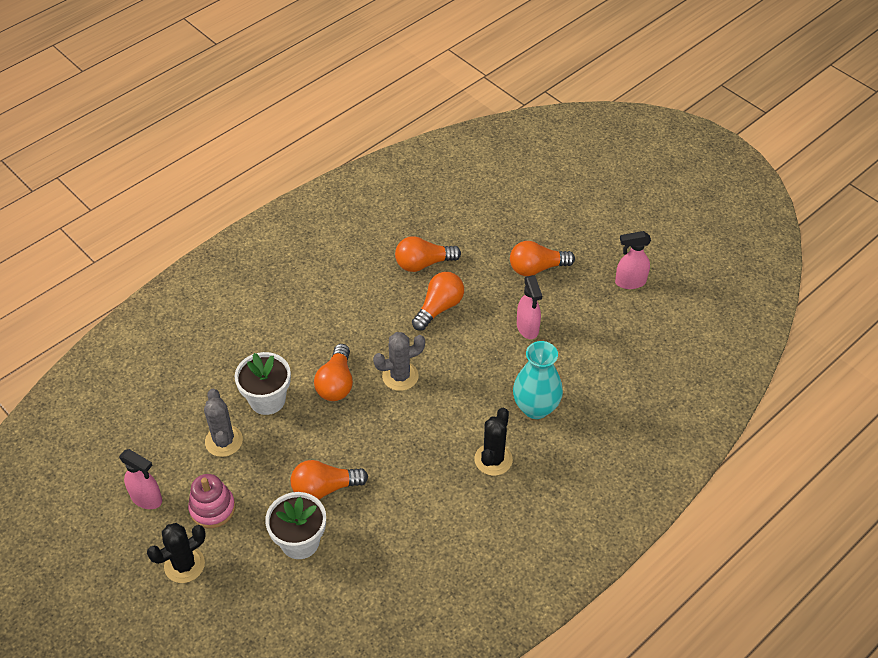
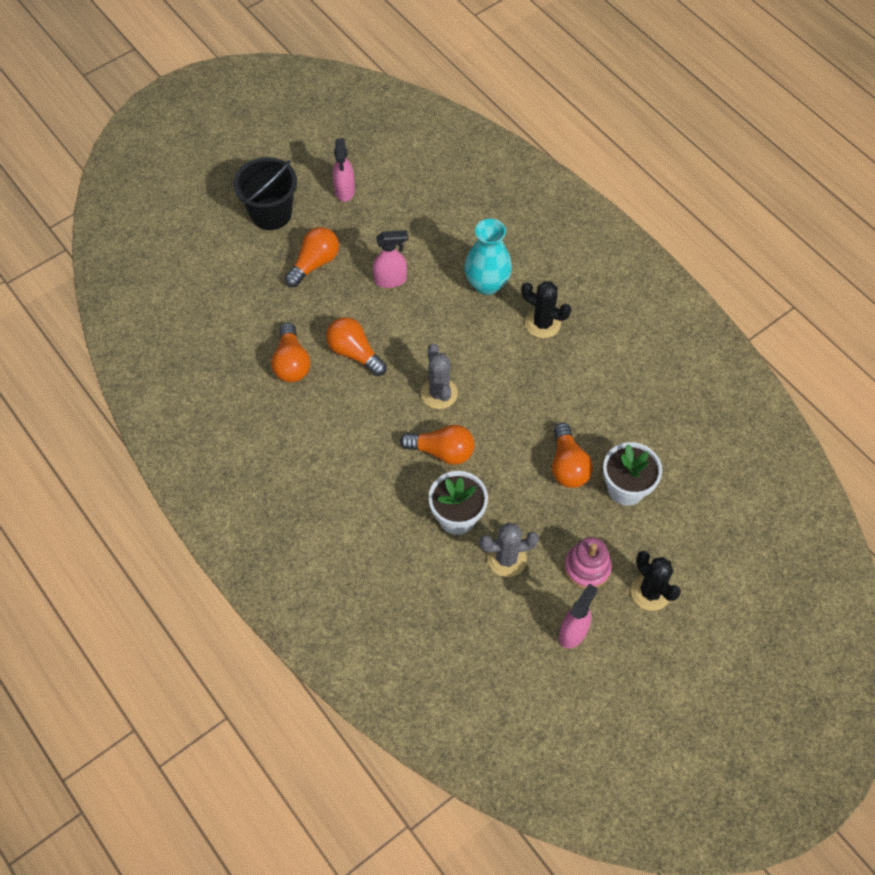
camera: 85 degrees left, 10 degrees up
(537, 268) = (314, 263): orange light bulb -> orange light bulb turned 135 degrees counterclockwise
(589, 230) = (271, 213): none -> black bucket

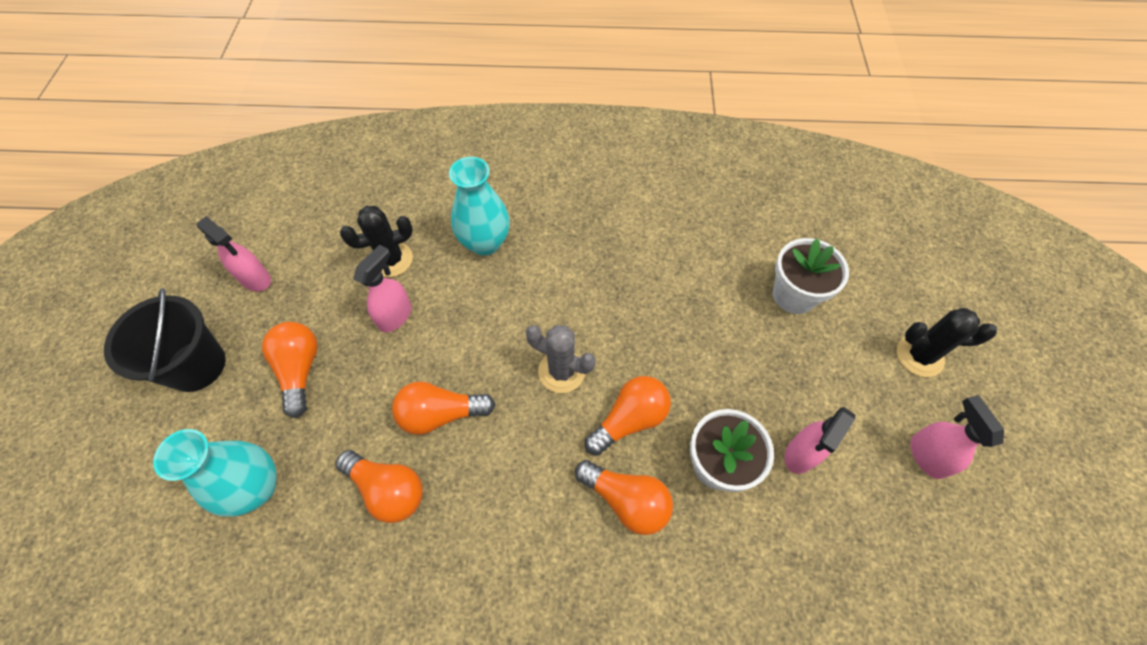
camera: 50 degrees left, 0 degrees up
(238, 303) = (256, 488): none -> turquoise vase
(506, 558) = (800, 454): grey cactus -> pink spray bottle
(542, 323) = (568, 232): black cactus -> black cactus (391, 260)
(568, 465) = (734, 322): orange light bulb -> orange light bulb (626, 500)
(587, 568) = (859, 389): pink stacking toy -> none

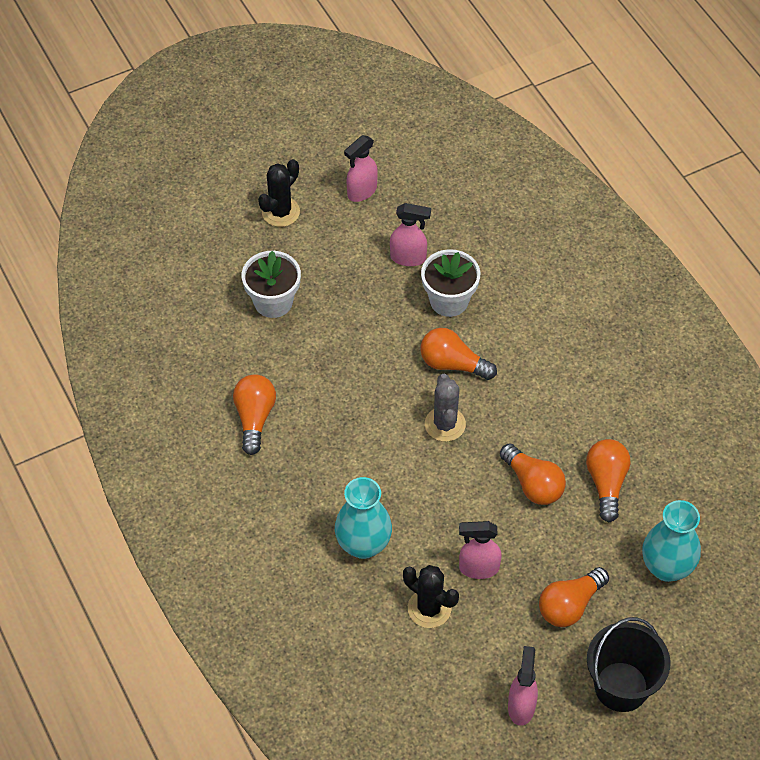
camera: 120 degrees left, 5 degrees down
(626, 500) = (510, 341): orange light bulb -> orange light bulb (254, 418)
(919, 356) = (280, 212): black cactus -> black cactus turned 60 degrees clockwise

